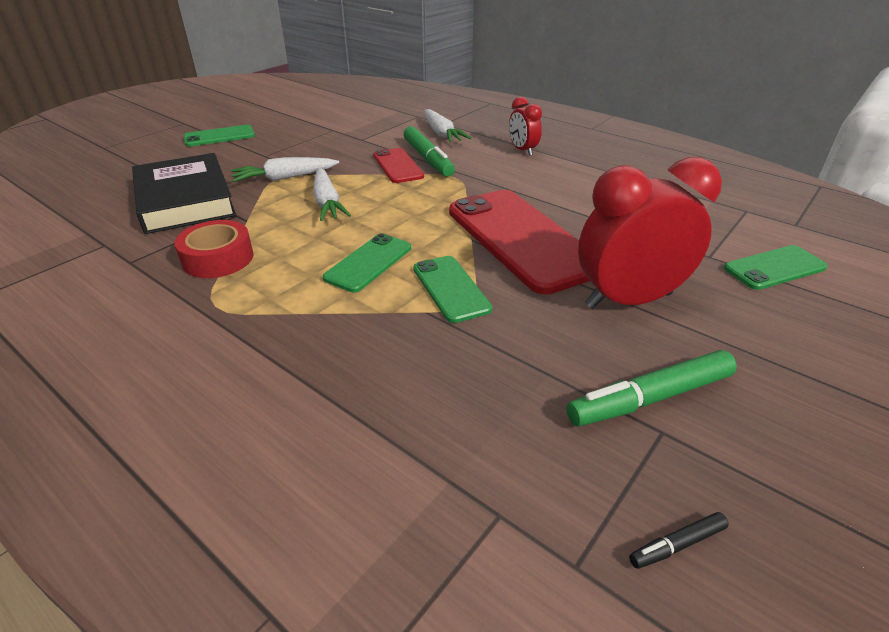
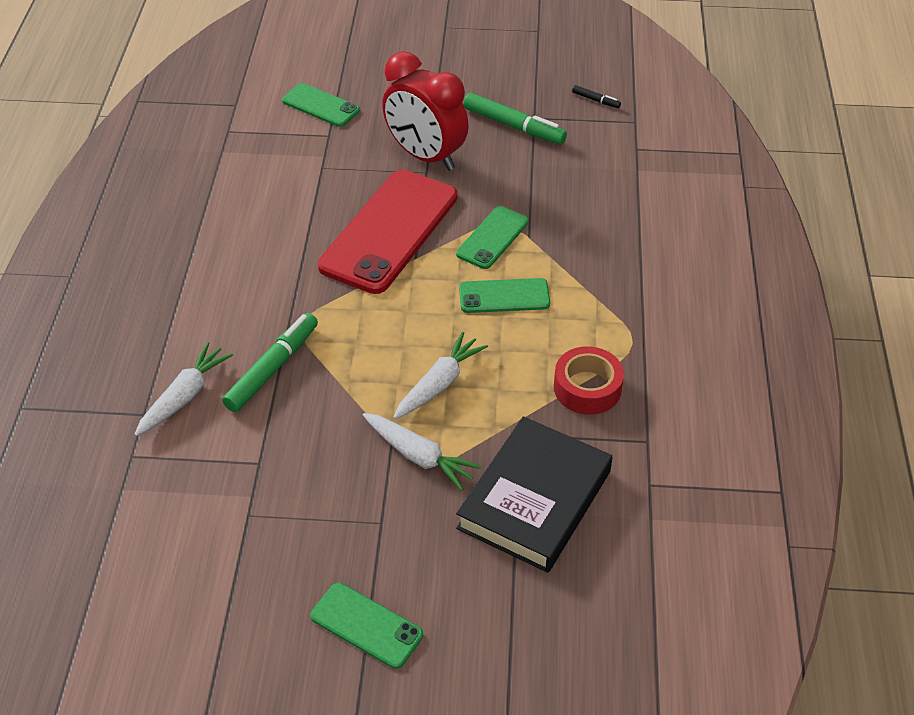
camera: 125 degrees left, 10 degrees up
(397, 166) = (312, 382): red phone -> none
(522, 150) = (189, 304): red clock -> none

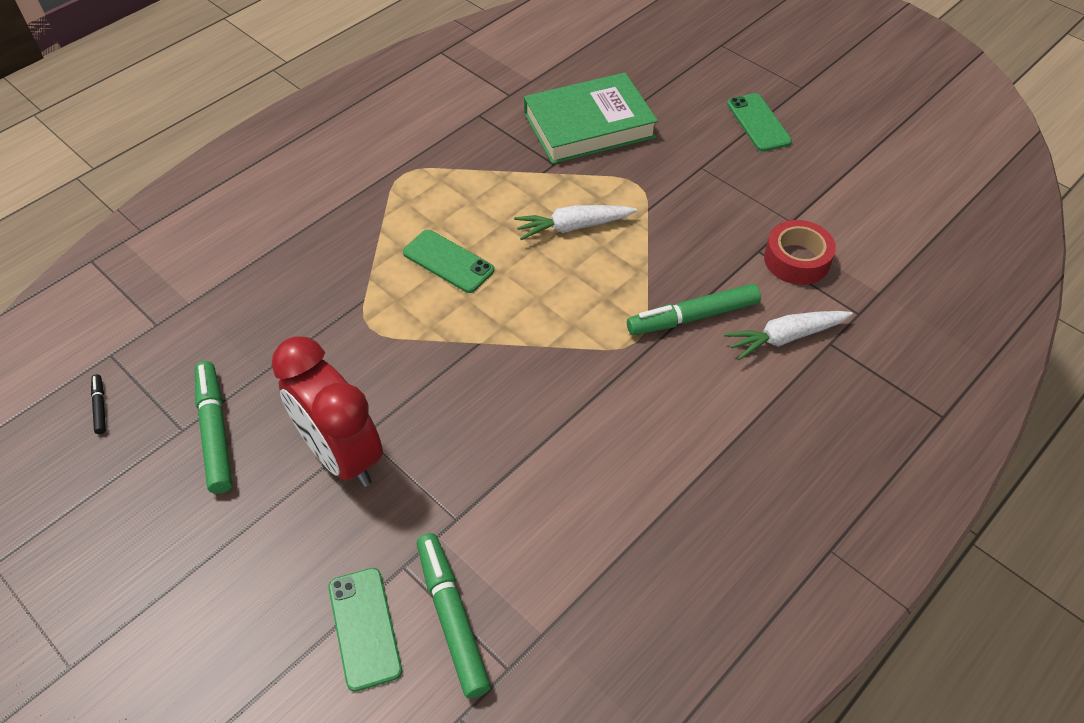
camera: 140 degrees left, 5 degrees up
(278, 131) = (452, 618): none -> green marker
(389, 231) = (472, 386): red phone -> none
(419, 456) = (637, 189): white carrot -> none
(425, 156) = (341, 455): red clock -> red clock turned 150 degrees clockwise
(492, 238) = (393, 318): green phone -> none
(534, 499) = (589, 125): black book -> green book
(587, 388) = (474, 164): red tape -> red tape (796, 260)

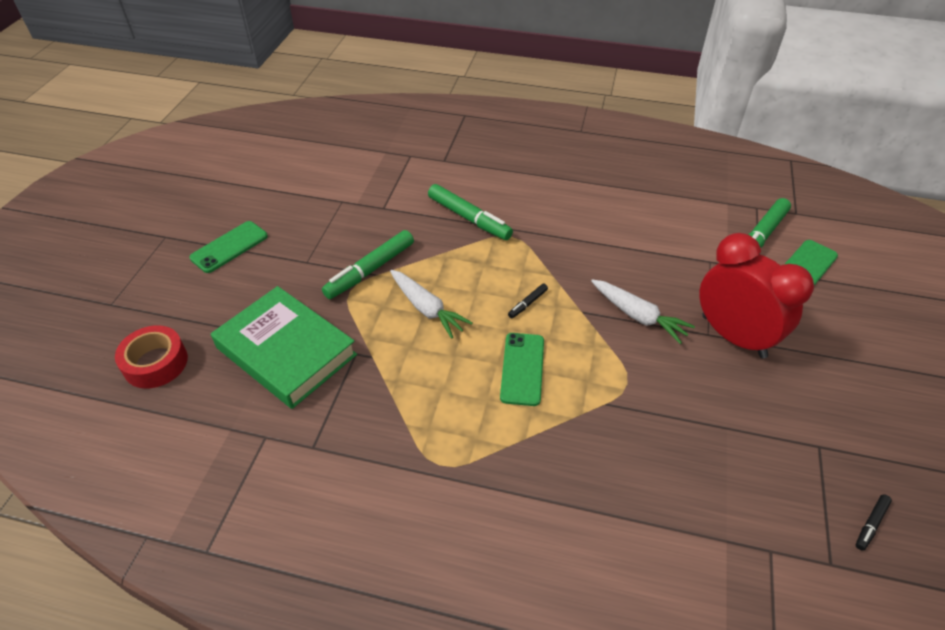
camera: 120 degrees left, 5 degrees down
(215, 432) = (798, 422): green marker -> green marker (370, 270)
(341, 455) = (733, 336): red clock -> red clock turned 60 degrees counterclockwise
(522, 304) = (528, 304): none -> black marker
(785, 338) = (454, 177): white carrot -> white carrot (638, 316)
(796, 260) = (380, 189): red tape -> red tape (155, 363)

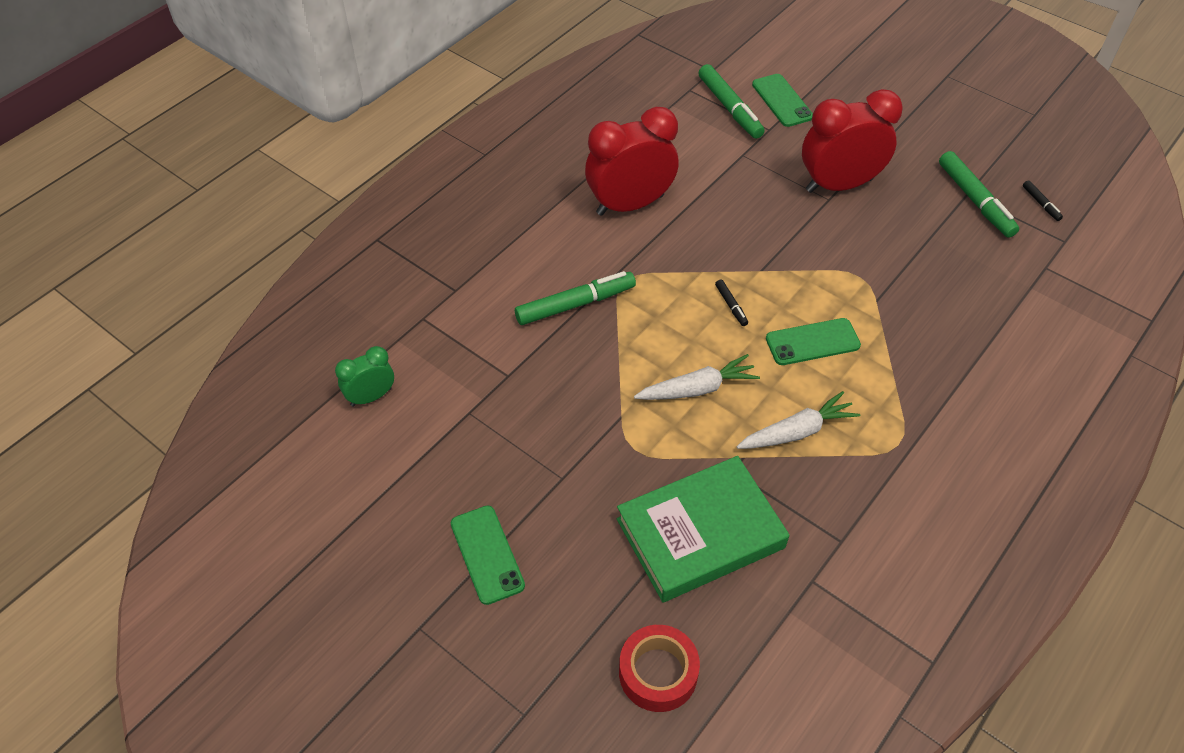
camera: 65 degrees left, 5 degrees up
(333, 157) = (371, 396): none -> green clock
(370, 270) = (611, 420): green marker -> green marker (975, 200)
(522, 369) = (812, 342): green phone -> green phone turned 45 degrees counterclockwise
(592, 214) = (630, 204): none -> red clock
(638, 316) = (786, 234): white carrot -> white carrot (797, 431)

